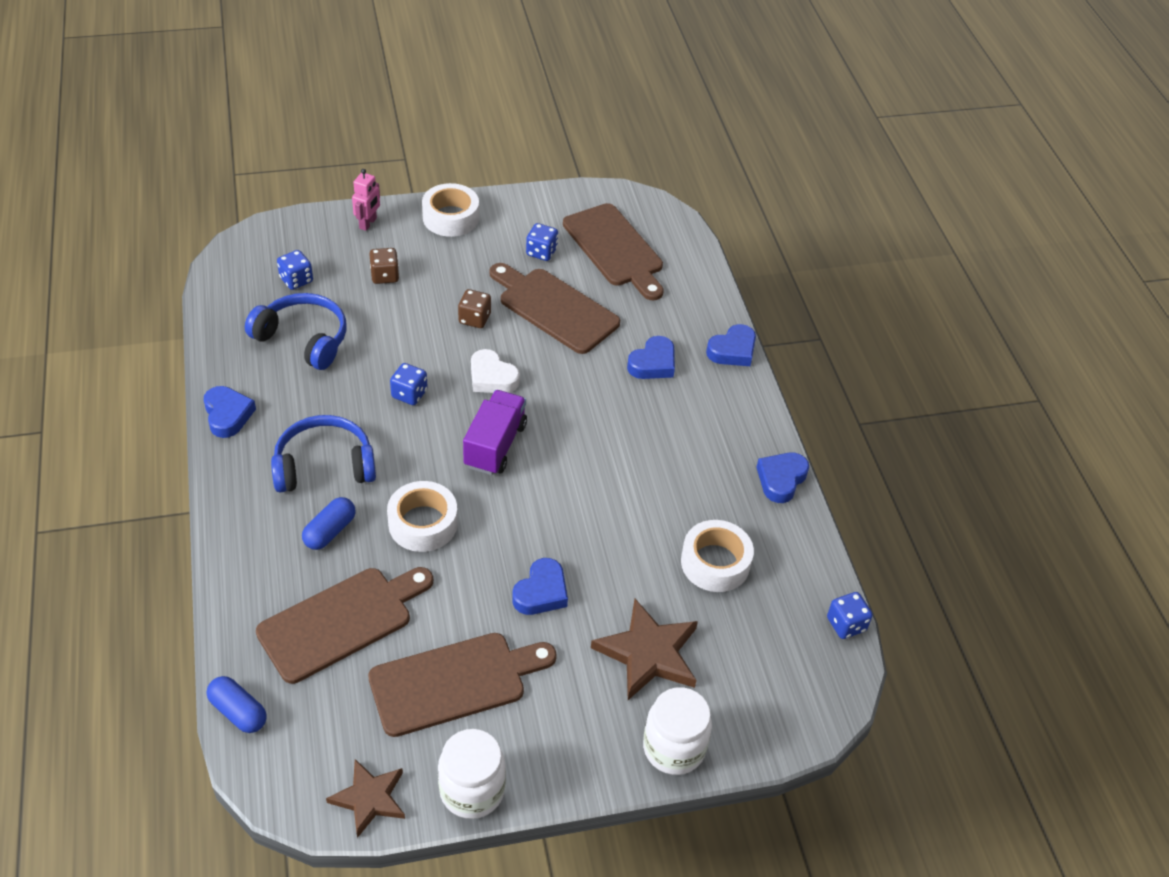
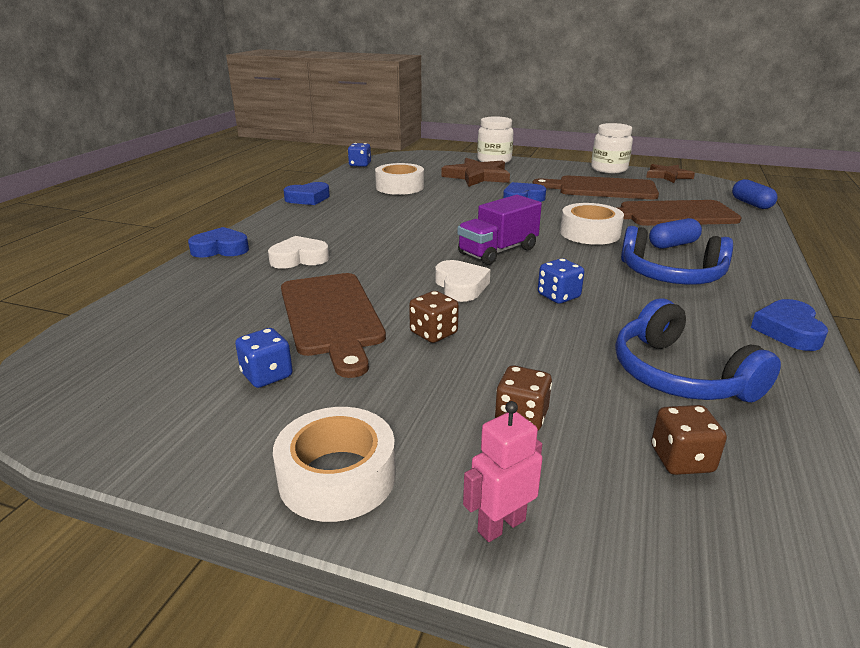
camera: 145 degrees left, 20 degrees down
(296, 280) = (681, 459): blue dice -> brown dice
(615, 249) = (176, 349): brown cutting board -> none
(653, 363) = (299, 259): blue heart -> white heart

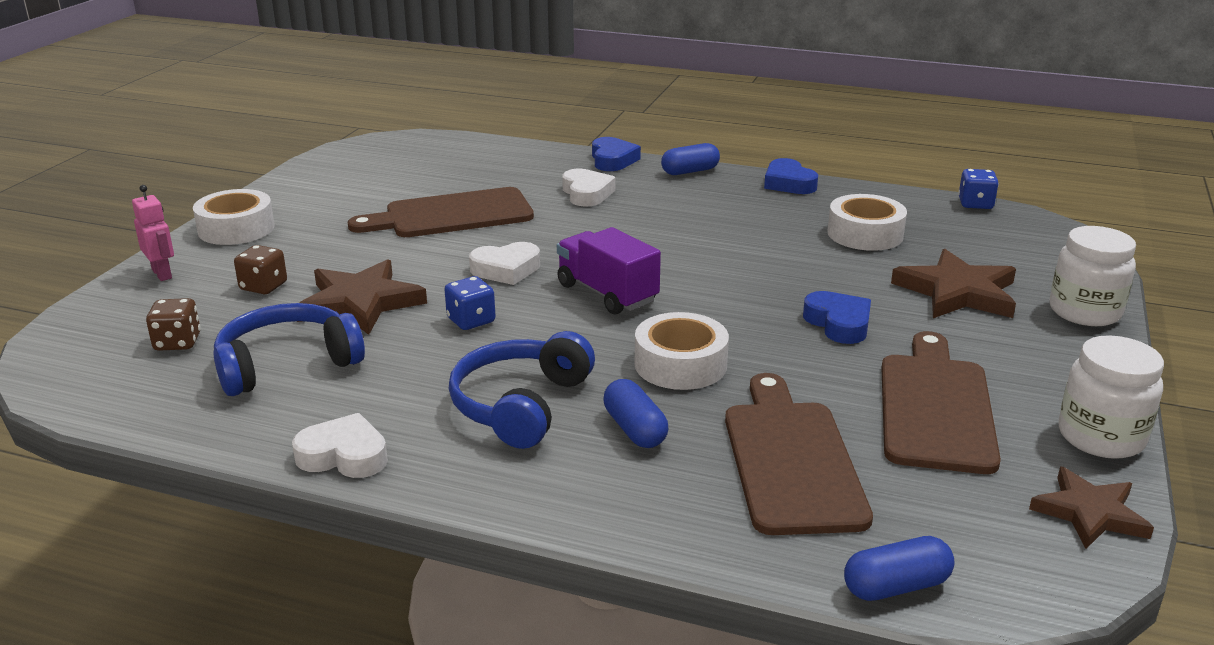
camera: 90 degrees right, 0 degrees up
(267, 224) = (690, 171): none -> blue capsule
(267, 375) = (364, 200): blue dice -> none
(433, 333) = (407, 256): brown dice -> none
(543, 349) = (360, 303): none -> brown star
(788, 331) = (344, 455): blue heart -> white heart

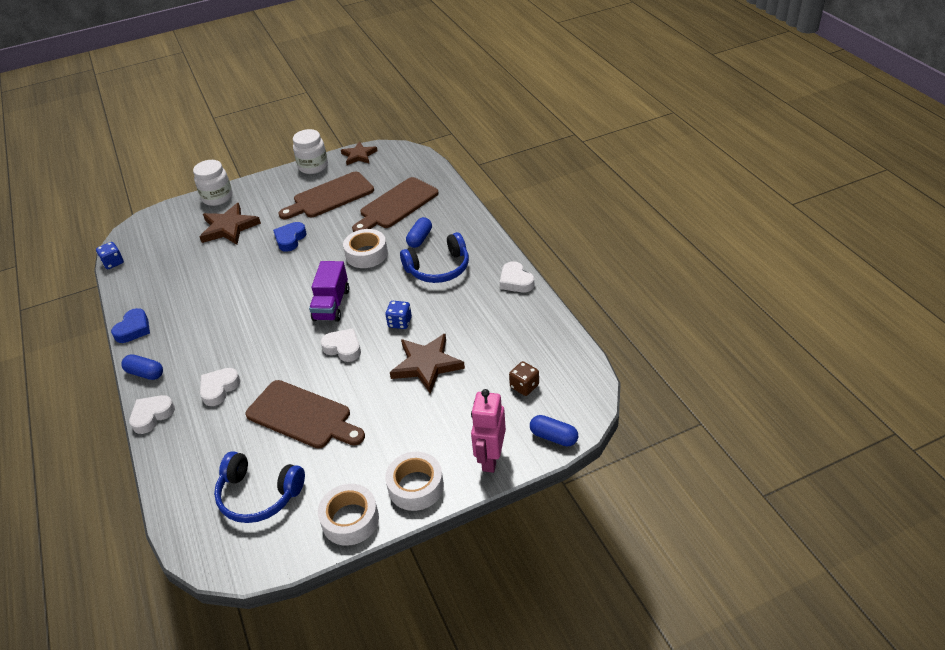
camera: 130 degrees left, 15 degrees up
(162, 274) = (490, 458): pink robot -> pink robot, size x1.59
(263, 286) = (453, 409): brown dice -> none
(286, 364) = (493, 341): blue headphones -> blue headphones (258, 495)
(612, 160) = (152, 416): blue heart -> white heart
(865, 234) = (186, 274): white tape -> white tape (350, 520)
(896, 586) = (431, 166): blue capsule -> blue capsule (553, 437)

